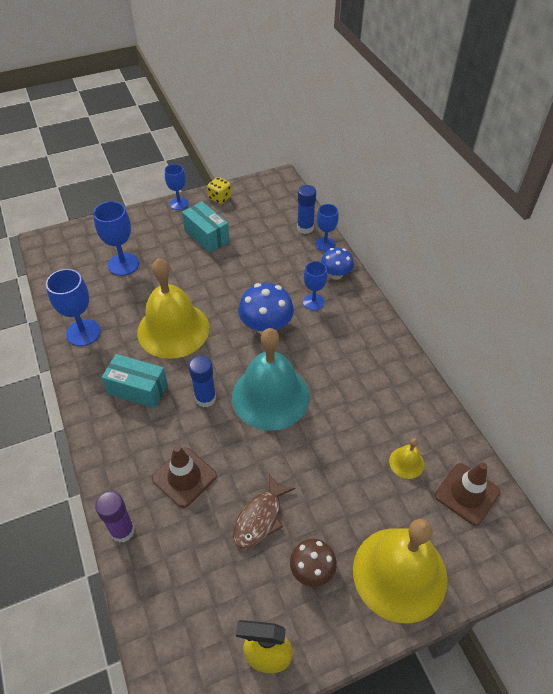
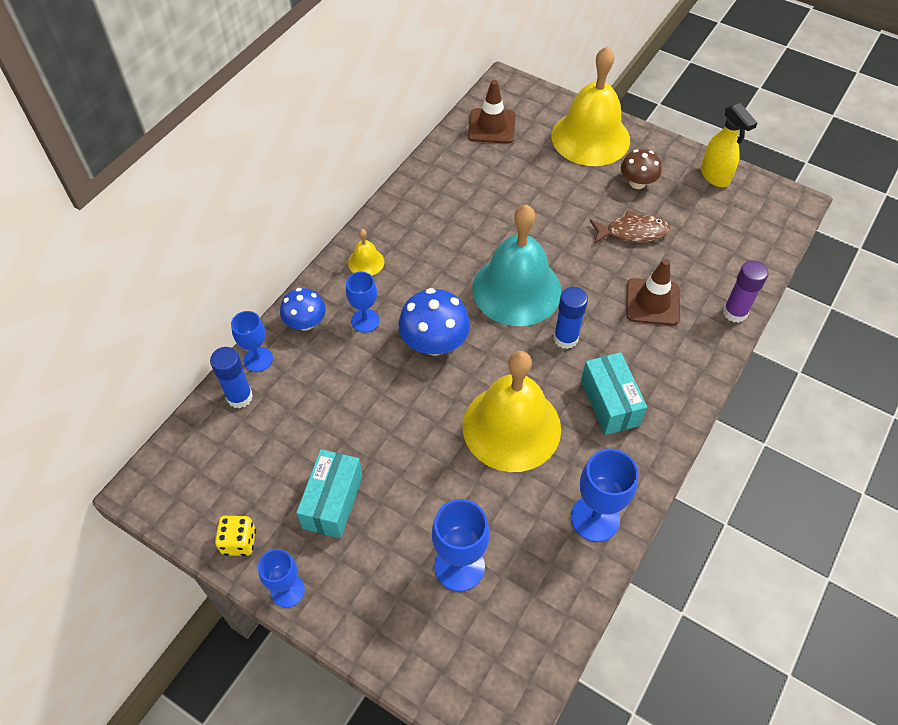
camera: 125 degrees left, 5 degrees up
(406, 462) = (497, 169): yellow bell -> yellow bell (366, 262)

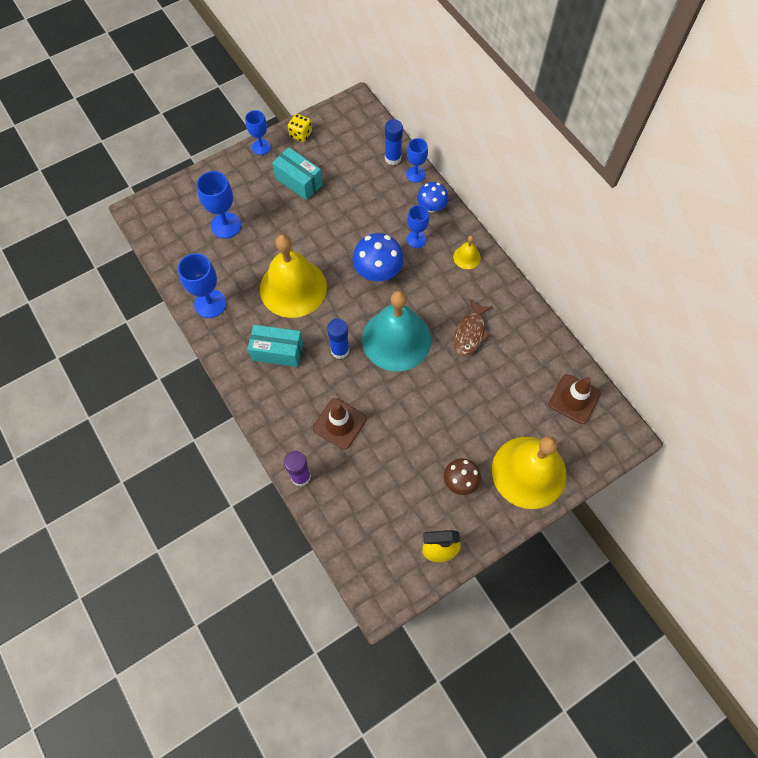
camera: 115 degrees right, 10 degrees up
(632, 232) = (410, 447): brown fish -> brown fish (470, 333)

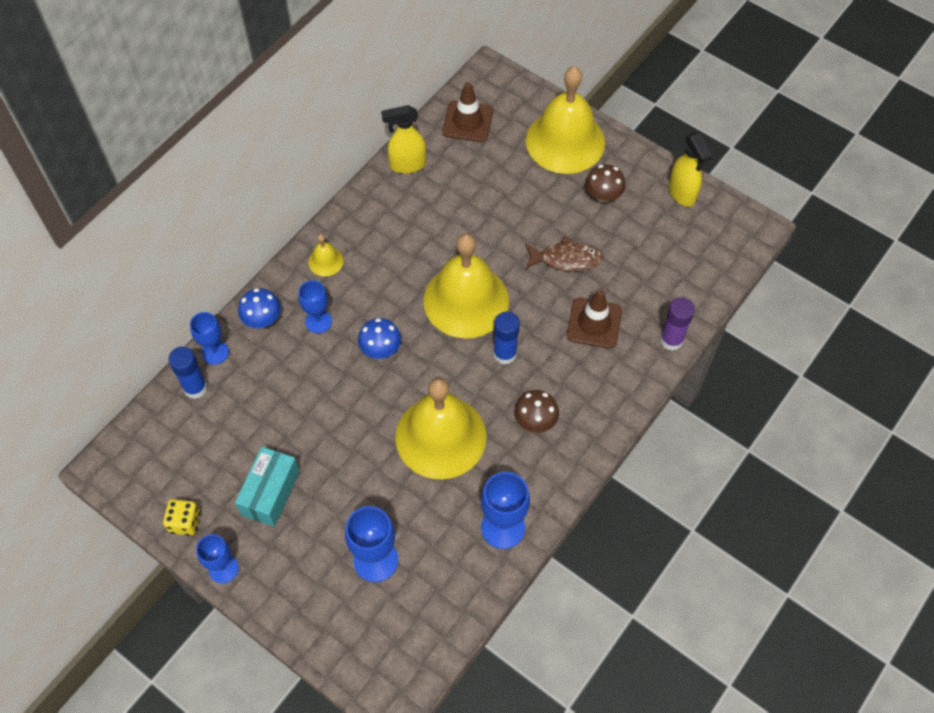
camera: 110 degrees left, 5 degrees down
(277, 351) = (535, 421): turquoise box -> brown mushroom
(378, 271) = (380, 349): blue mushroom -> blue mushroom, size x0.65
(396, 339) = (466, 300): turquoise bell -> yellow bell
(470, 333) = (427, 231): brown fish -> brown fish (566, 259)
(541, 338) = (407, 165): none -> yellow spray bottle

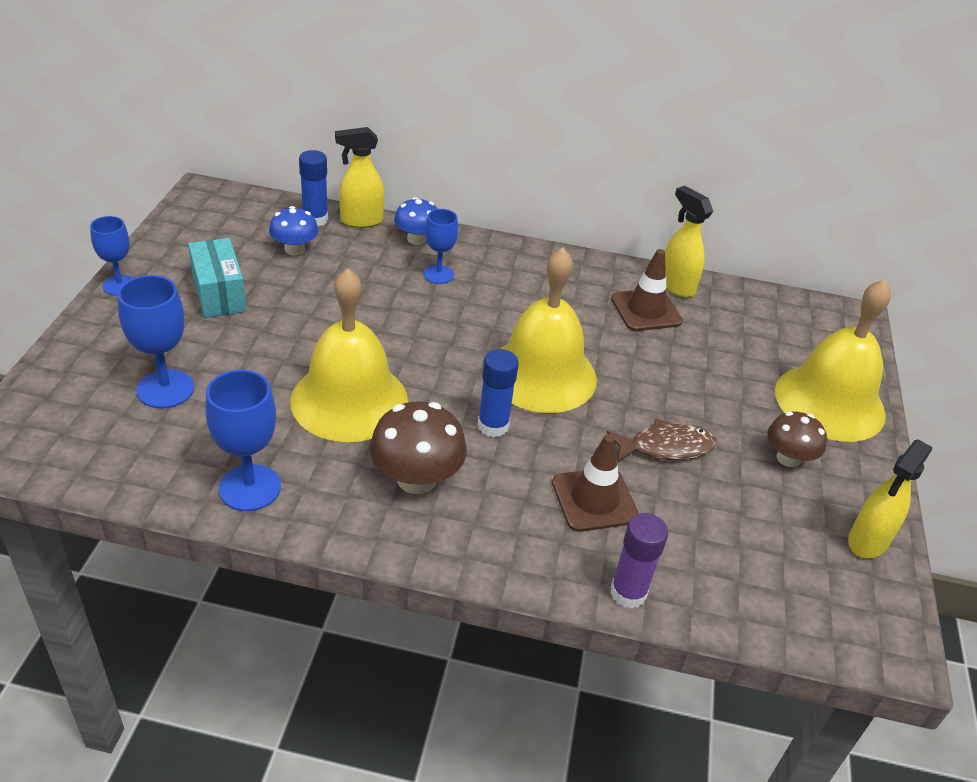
camera: 60 degrees right, 20 degrees down
(185, 522) = (164, 249): yellow dice -> none
(215, 352) = (361, 221): blue goblet -> yellow spray bottle
(270, 493) = (219, 293): turquoise box -> turquoise box turned 75 degrees clockwise
(326, 261) = (513, 261): yellow bell -> none
(380, 349) = (434, 325): blue mushroom -> blue mushroom (294, 249)
(467, 121) = (773, 316): brown traffic cone -> brown traffic cone (646, 310)
(535, 421) = (416, 479): brown mushroom -> brown mushroom, size x1.54
(566, 259) = (666, 447): brown fish -> brown fish turned 75 degrees counterclockwise

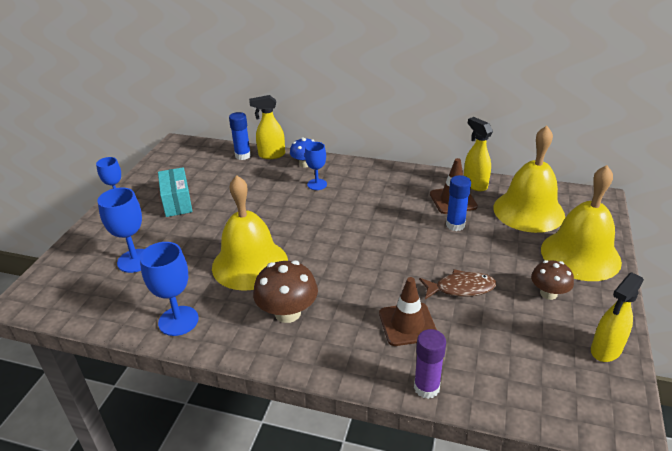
camera: 10 degrees right, 5 degrees down
(294, 249) = (227, 174): blue mushroom -> none
(493, 426) = (342, 277): blue glue stick -> blue glue stick (455, 225)
(542, 374) = (378, 243): yellow bell -> yellow bell (528, 211)

